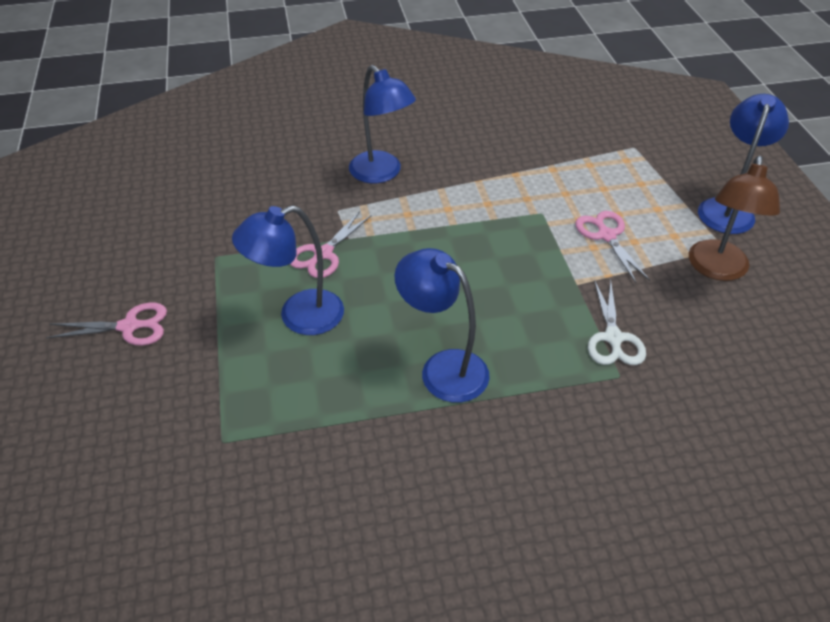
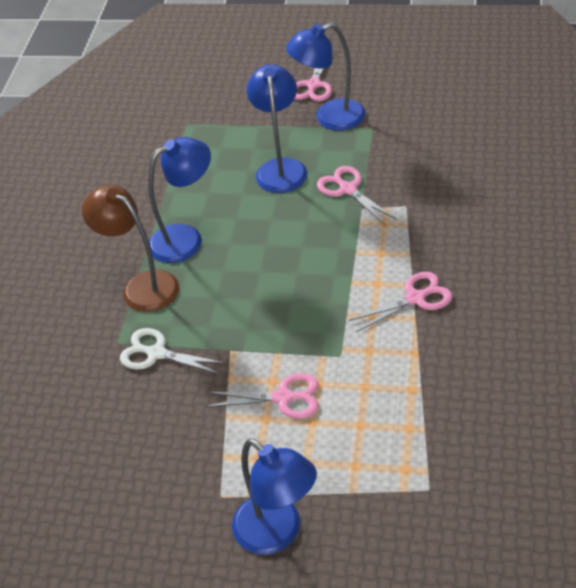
camera: 115 degrees right, 0 degrees up
(381, 173) = (452, 245): blue lamp -> blue lamp (330, 118)
(455, 183) = (416, 298): none -> pink scissors
(717, 269) = (193, 473): brown lamp -> brown lamp (142, 286)

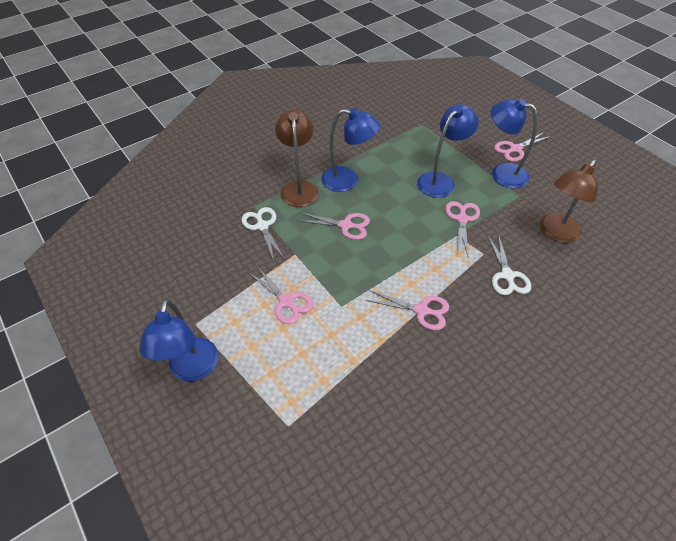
camera: 40 degrees right, 5 degrees up
(245, 282) = (346, 225): none -> pink scissors
(443, 139) = (555, 233): none -> brown lamp
(449, 209) = (507, 276): none -> white scissors

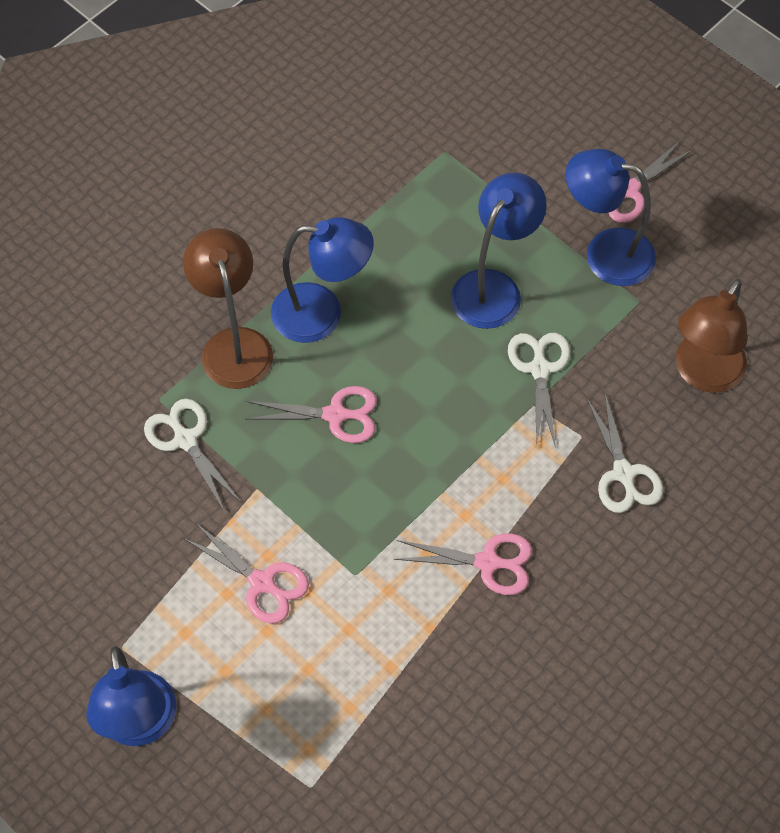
camera: 10 degrees left, 10 degrees up
(462, 219) = (539, 369): pink scissors -> white scissors

